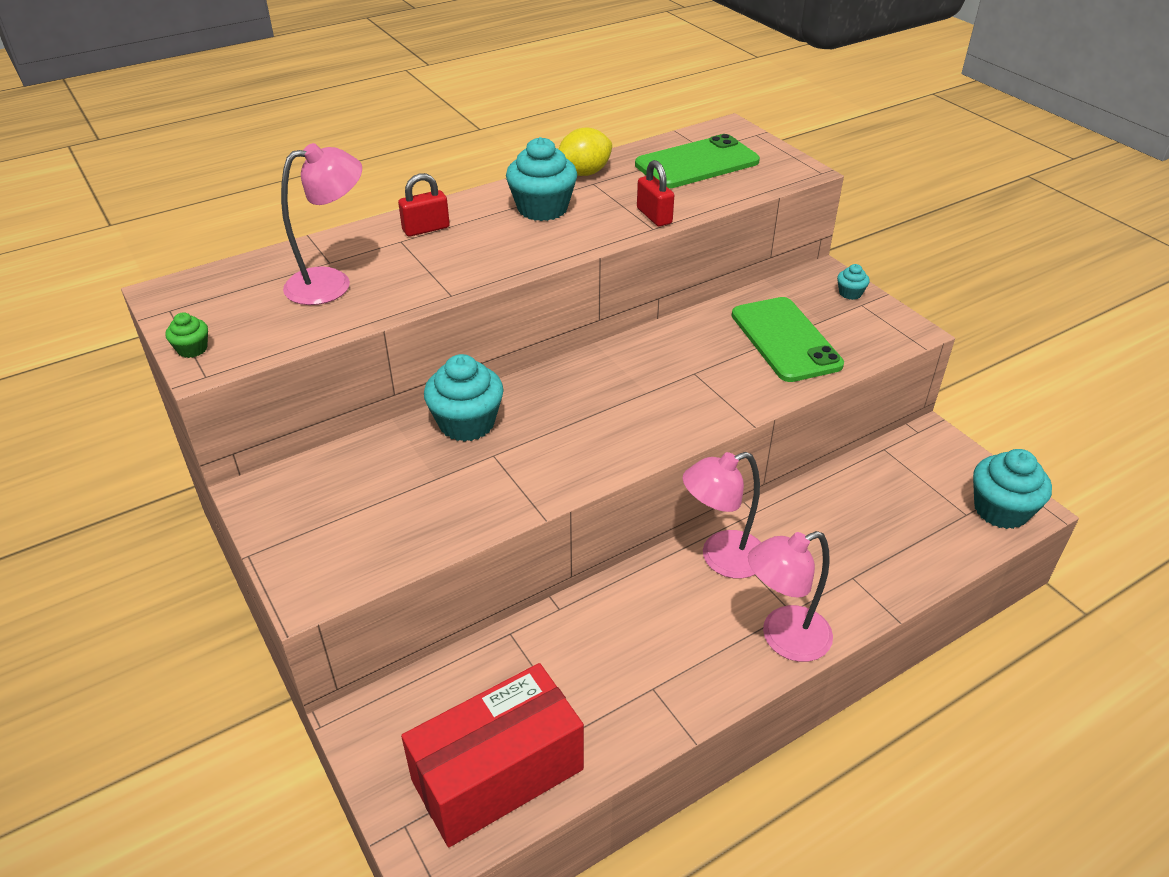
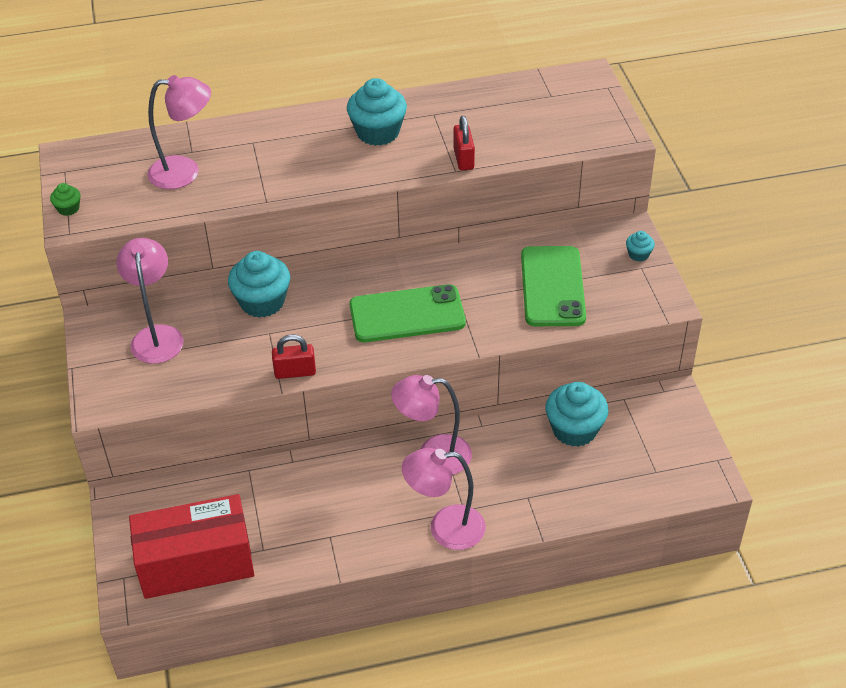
camera: 20 degrees right, 5 degrees up
(350, 490) = (157, 336): none -> pink lamp
(426, 229) = (277, 134): red padlock -> red padlock (295, 372)
(584, 173) = (432, 102): yellow lemon -> none
(697, 163) = (534, 110): green phone -> green phone (407, 314)
(1000, 510) = (688, 475): turquoise cupcake -> turquoise cupcake (574, 429)

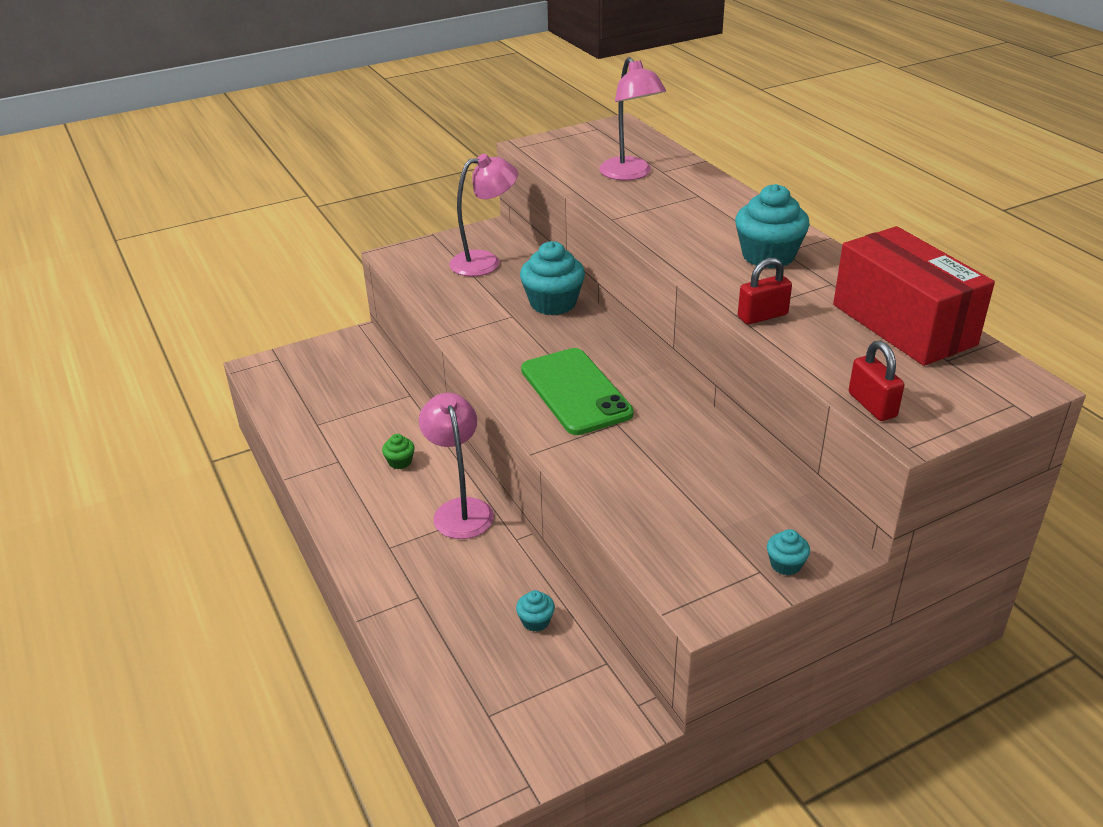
camera: 75 degrees right, 10 degrees down
(68, 209) = (549, 140): green cupcake -> green cupcake (400, 462)
(196, 563) = (297, 391): red box -> red box (903, 324)
(295, 372) = (464, 340): red padlock -> red padlock (872, 405)
(445, 528) = (361, 538): pink lamp -> none
(552, 286) = (677, 493): green phone -> none
(574, 429) = (536, 621): turquoise cupcake -> turquoise cupcake, size x0.48

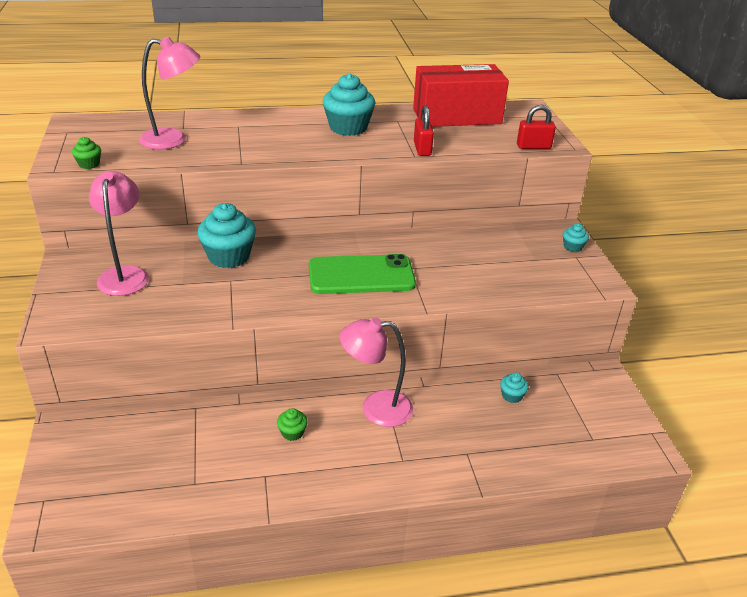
camera: 75 degrees left, 0 degrees up
(543, 155) = (89, 164): none -> green cupcake

